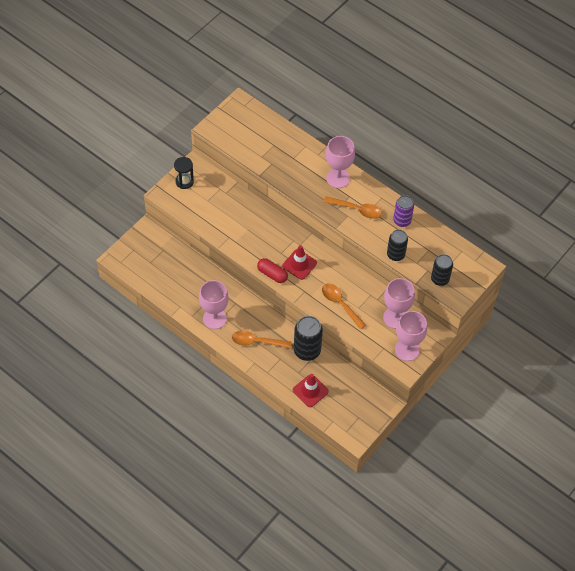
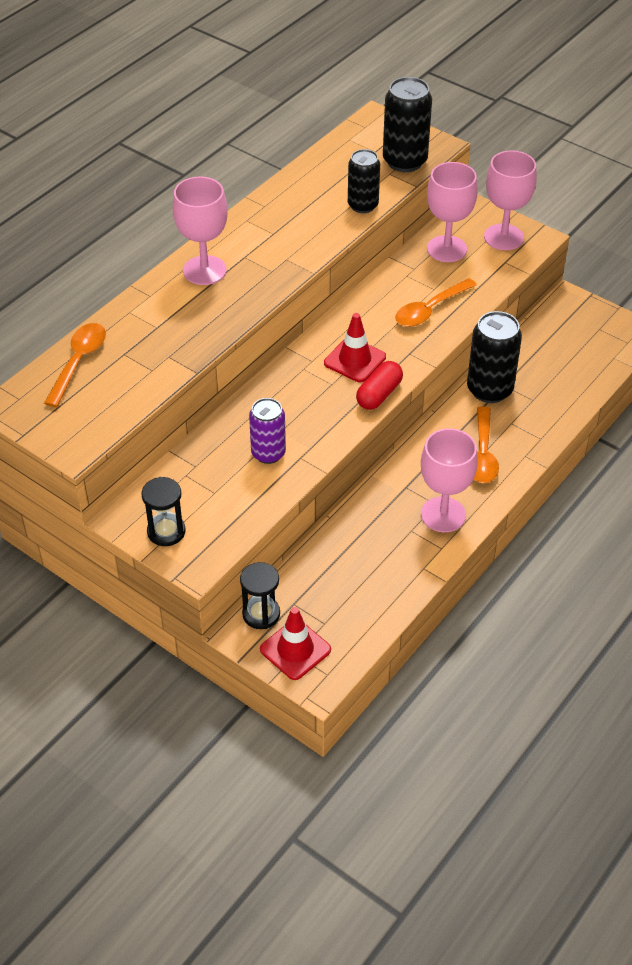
camera: 90 degrees left, 10 degrees down
(158, 236) = (261, 614): none -> black hourglass
(310, 391) = (565, 384): red traffic cone -> red traffic cone (295, 649)
(357, 209) = (273, 248): orange spoon -> orange spoon (78, 362)
(402, 221) = (294, 198): purple can -> purple can (268, 453)
(440, 279) = (405, 161): black can -> black can, size x1.50

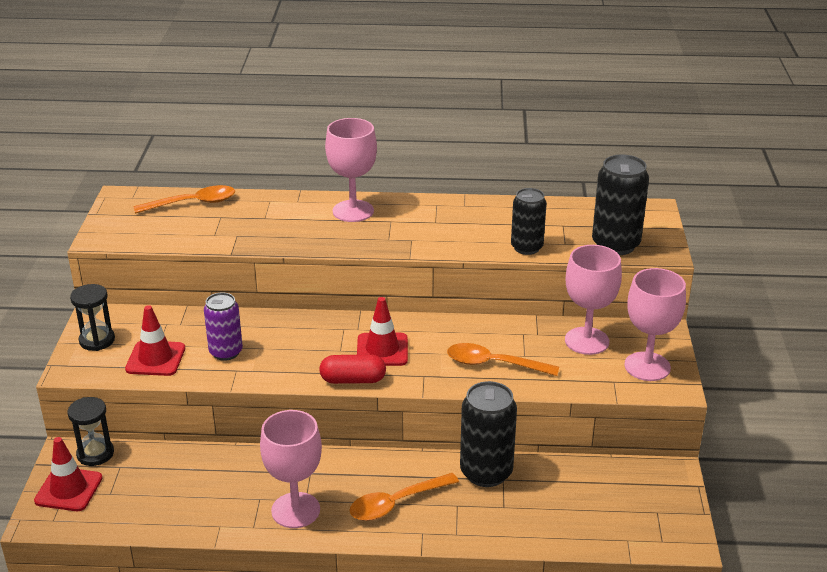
camera: 55 degrees right, 15 degrees down
(234, 502) = (155, 359): none -> red traffic cone

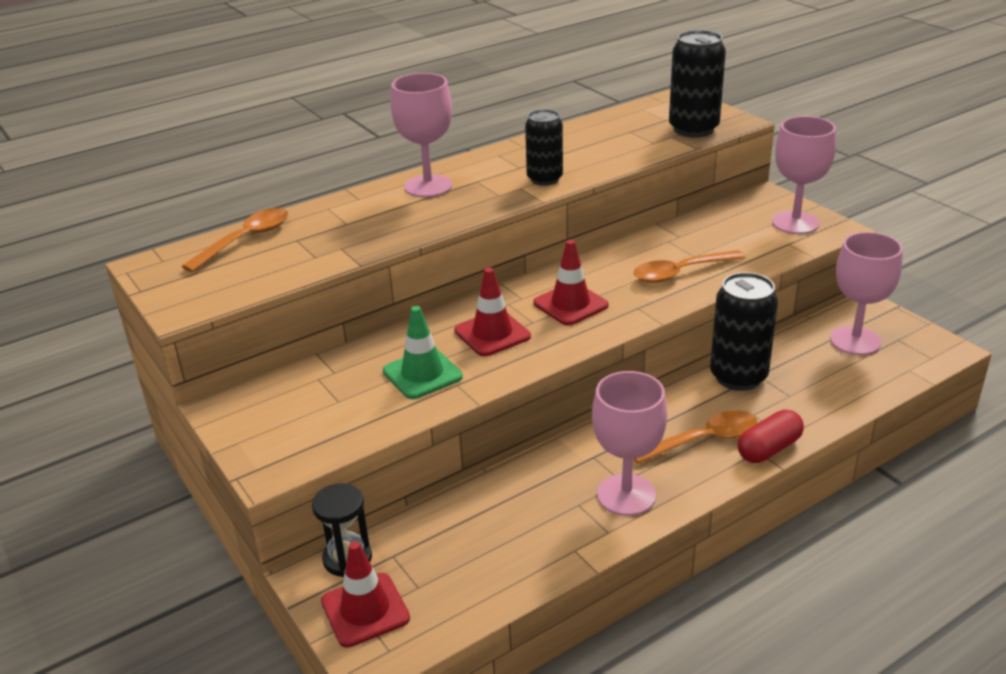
camera: 35 degrees left, 0 degrees up
(97, 340) = (259, 429): black hourglass -> none
(155, 359) = (354, 414): red traffic cone -> red traffic cone (492, 334)
(226, 352) = (422, 374): purple can -> green traffic cone
(353, 380) = (582, 339): red capsule -> red capsule (769, 449)
(396, 503) = (704, 440): orange spoon -> orange spoon turned 135 degrees counterclockwise
(526, 247) = (629, 156): black can -> black can (544, 179)
(586, 341) = (724, 225): pink goblet -> pink goblet (855, 341)

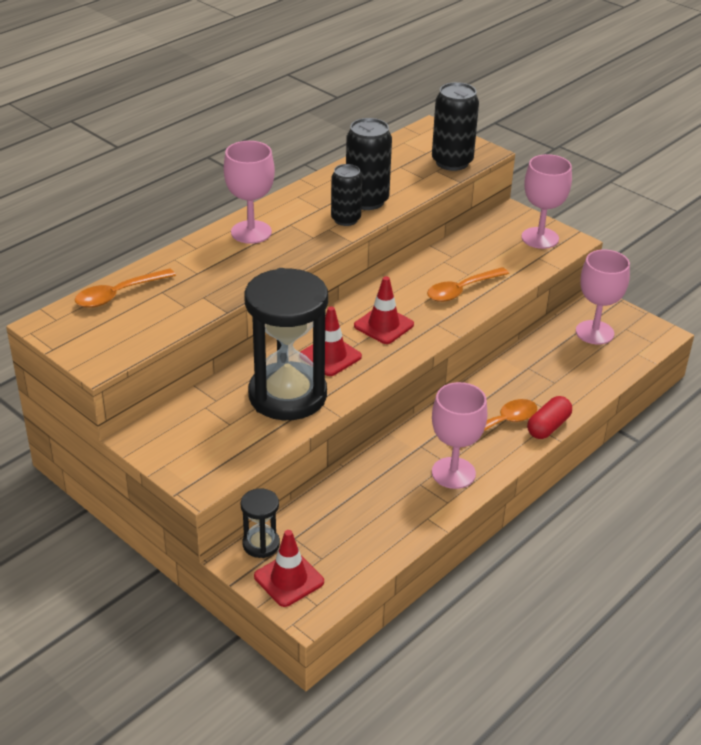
camera: 15 degrees left, 5 degrees up
(246, 240) = (118, 294): orange spoon -> orange spoon turned 150 degrees counterclockwise
(422, 374) = (287, 395): green traffic cone -> black hourglass
(738, 377) = (513, 370): black can -> black can (367, 201)

